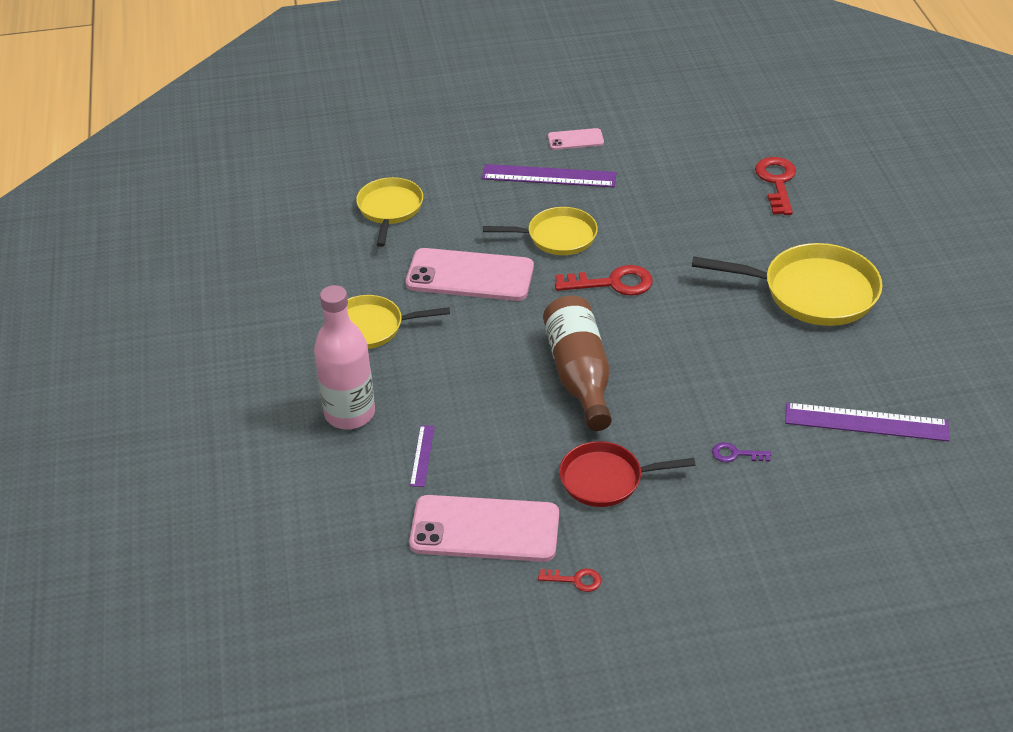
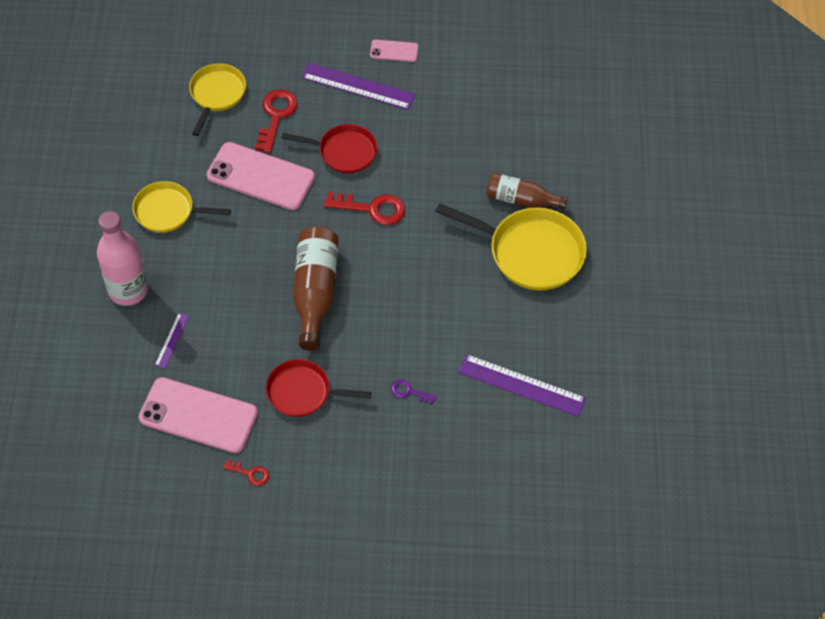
camera: 10 degrees right, 15 degrees up
(557, 237) = (344, 152): yellow pan -> red pan
(777, 182) = (546, 133): red key -> red key (276, 116)
(778, 246) = (521, 200): none -> brown bottle

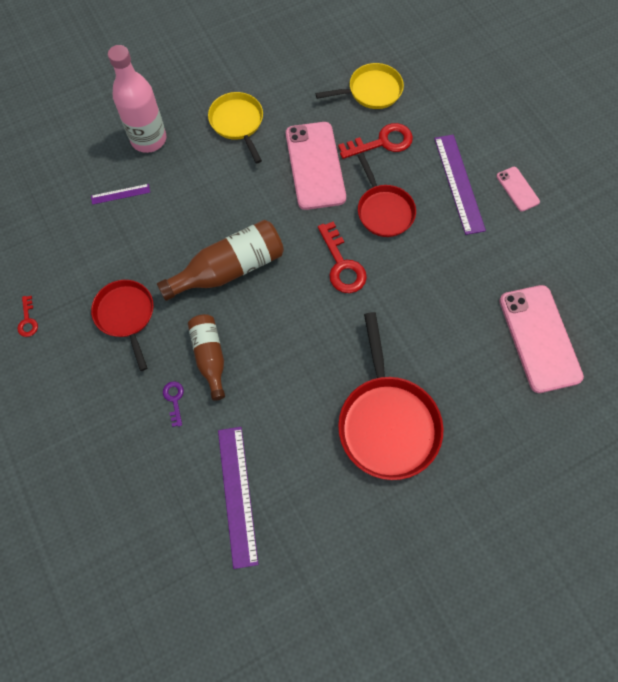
camera: 60 degrees right, 10 degrees up
(198, 415) = (62, 252): pink phone -> pink phone (539, 338)
(521, 200) = (439, 382): brown bottle -> brown bottle (209, 357)
(530, 252) = (387, 422): yellow pan -> red pan

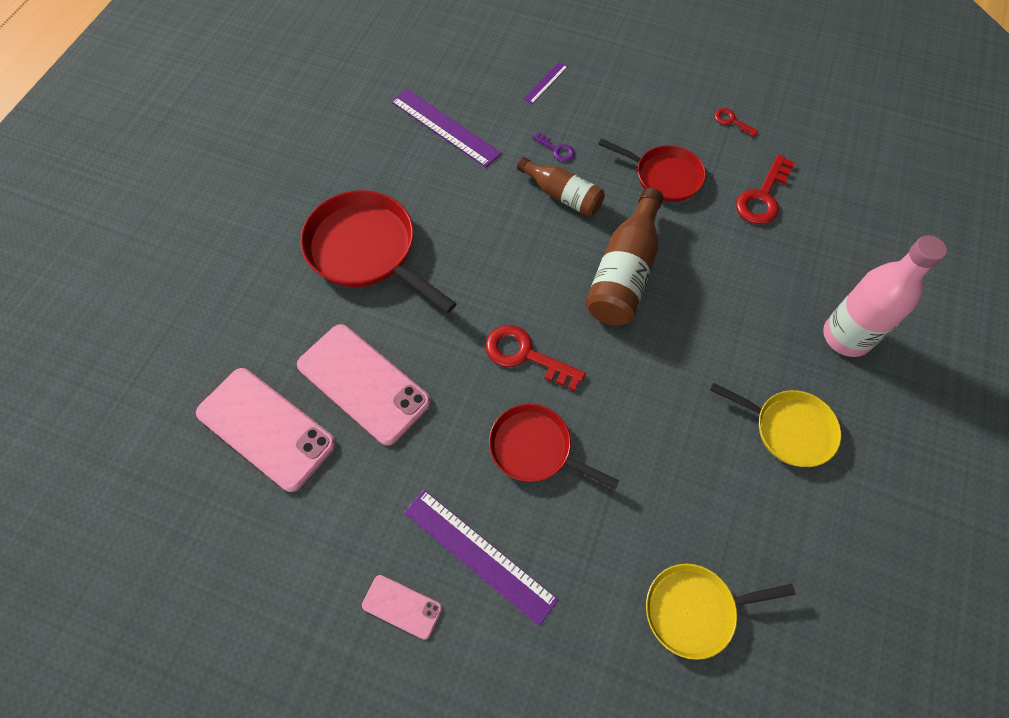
camera: 140 degrees right, 5 degrees down
(120, 194) = (798, 264): purple ruler -> purple ruler (545, 82)
(315, 165) = (656, 444): pink phone -> pink phone (363, 384)
(371, 91) = (694, 610): yellow pan -> yellow pan turned 45 degrees clockwise
(382, 142) = (613, 539): red key -> red key (763, 196)

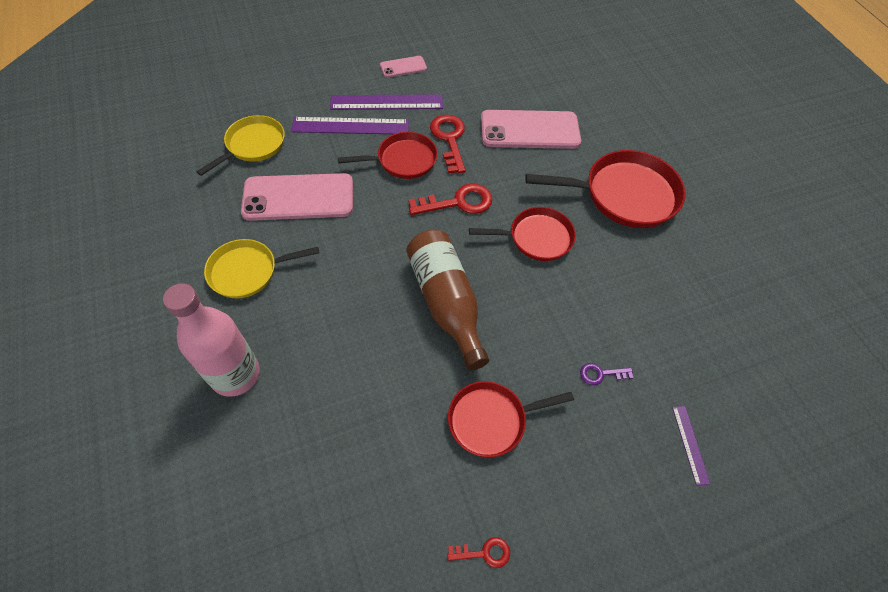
camera: 135 degrees right, 5 degrees down
(266, 429) = (549, 84): pink phone -> pink phone (298, 197)
(444, 127) = (702, 323): purple ruler -> purple ruler (350, 126)
(491, 270) = (536, 238): none -> red pan
(562, 195) = (552, 333): brown bottle -> none
(763, 196) = (388, 471): red key -> red key (449, 139)

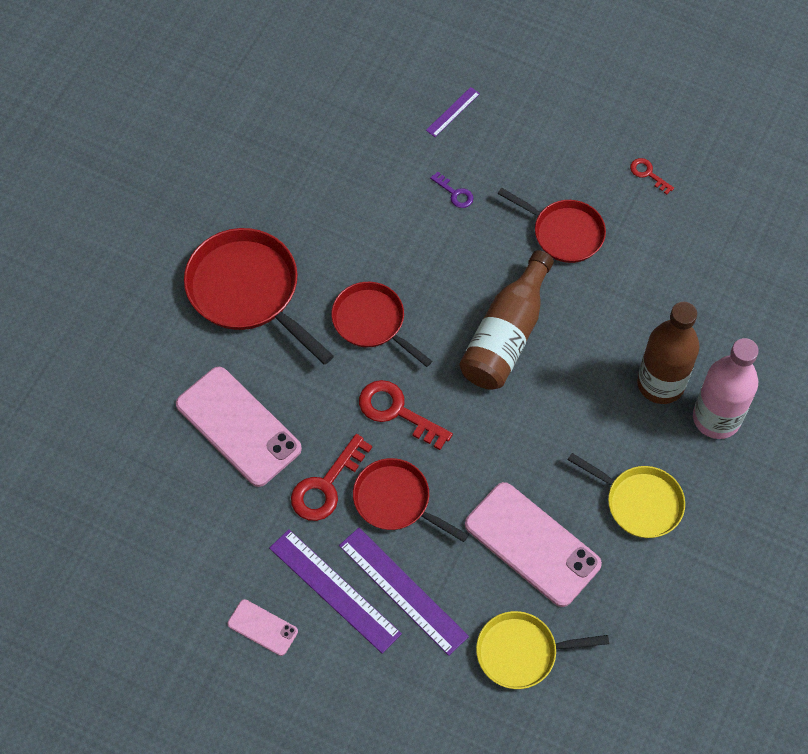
camera: 130 degrees left, 5 degrees up
(302, 364) = (660, 383): none -> brown bottle

